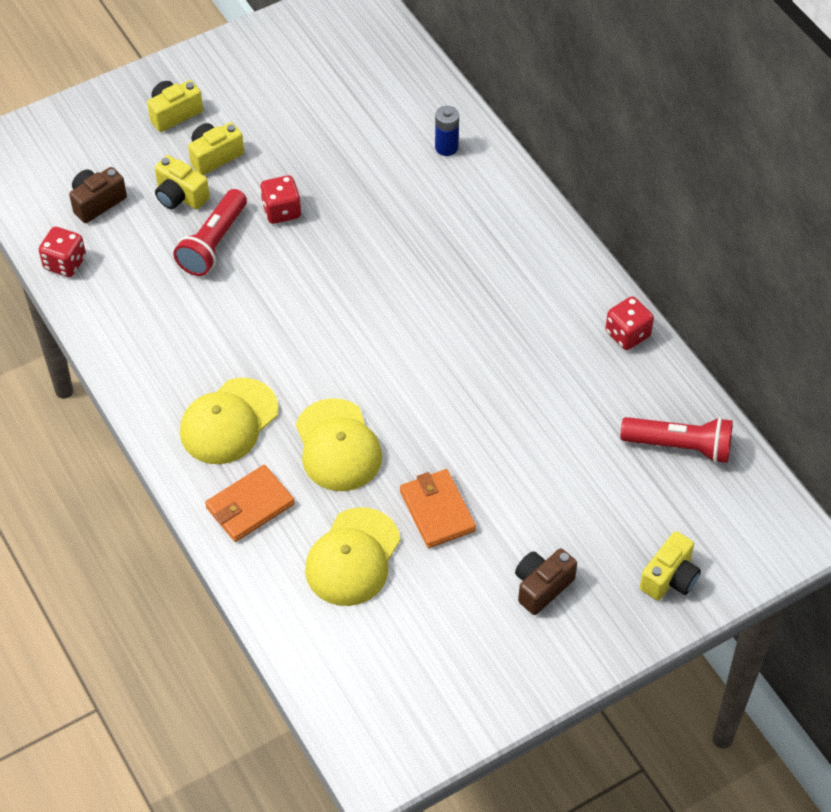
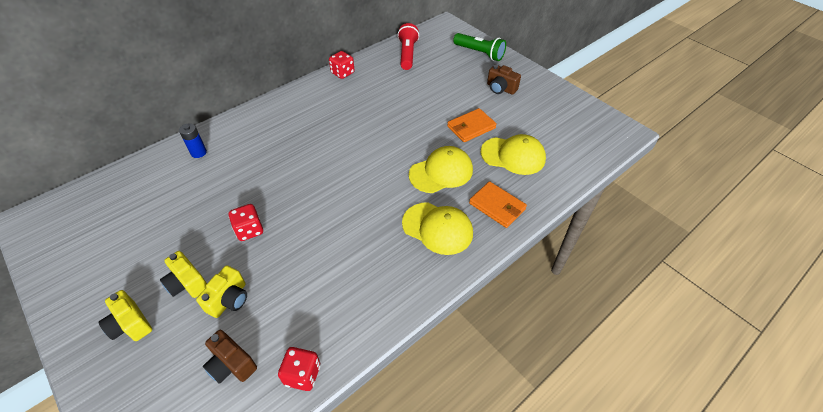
camera: 100 degrees left, 5 degrees down
(213, 243) = (280, 267): red flashlight -> none
(670, 578) = (479, 53): yellow camera -> green flashlight

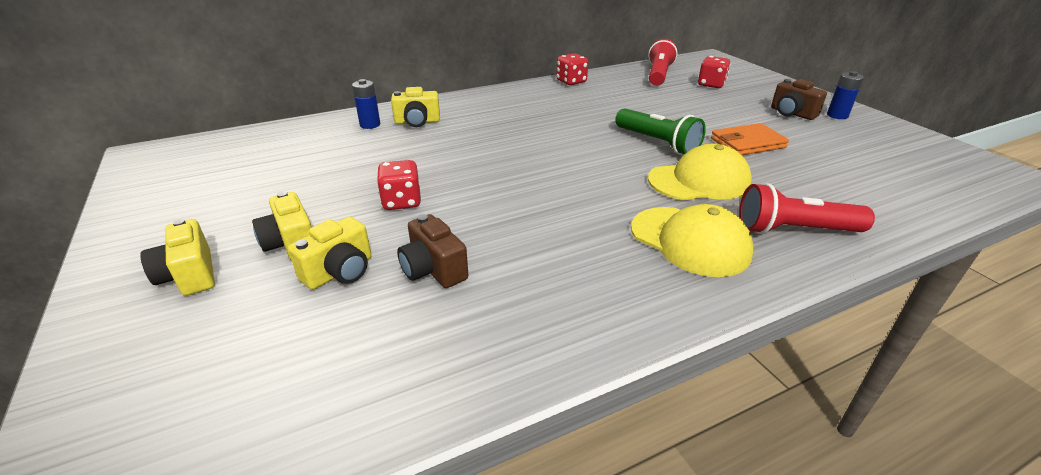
camera: 15 degrees right, 15 degrees down
(231, 365) = (304, 356): brown camera -> brown camera (433, 269)
(235, 143) = (417, 122): none -> yellow camera
(302, 374) = (415, 397): red dice -> red dice (711, 84)
(479, 53) = (758, 82): green flashlight -> green flashlight (657, 143)
(497, 206) = (794, 230): orange wallet -> red flashlight
(513, 156) = (817, 178): yellow cap -> none
(530, 86) = (837, 115): none -> blue battery

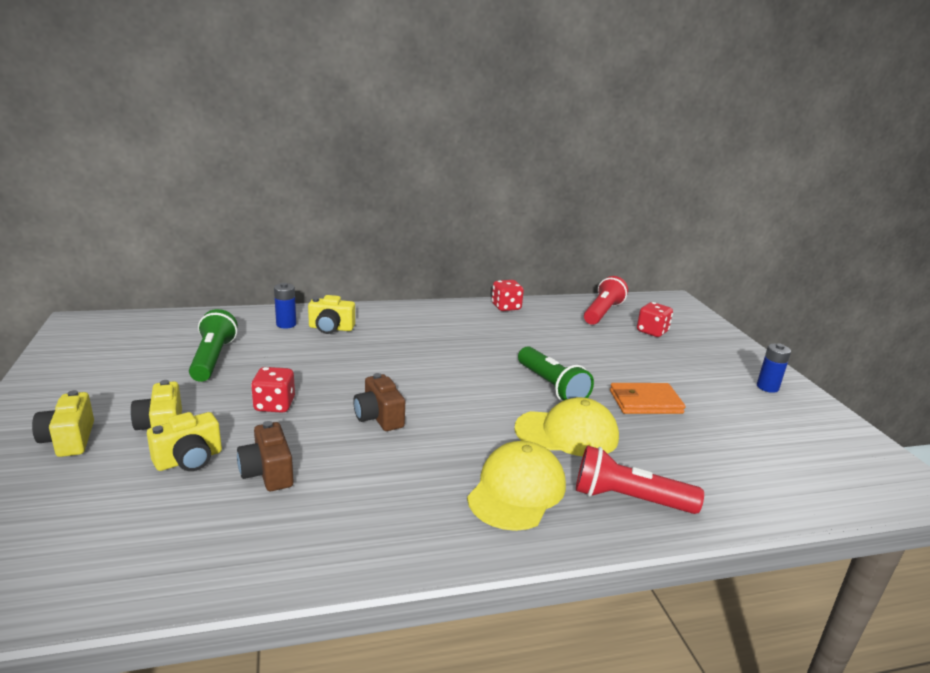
camera: 10 degrees right, 10 degrees down
(311, 167) = (213, 359): none -> green flashlight
(690, 241) = (517, 490): yellow cap -> yellow cap turned 120 degrees counterclockwise
(791, 113) = (718, 377): brown camera -> brown camera (379, 417)

